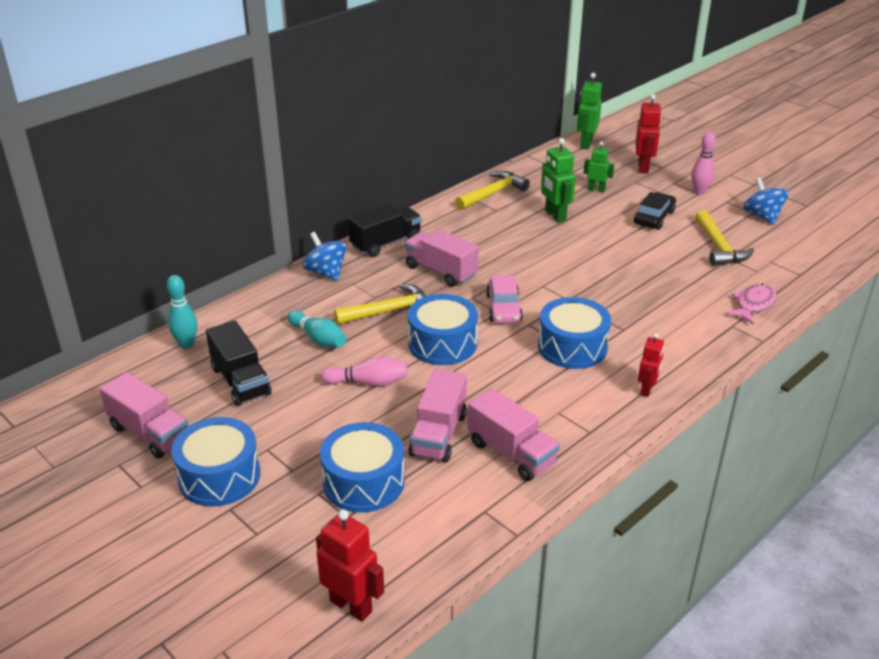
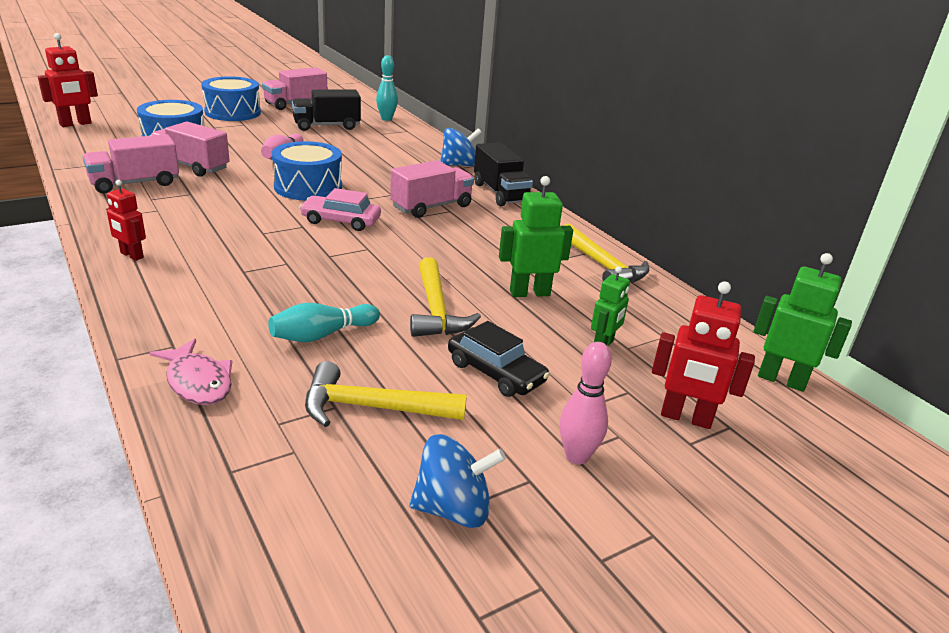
camera: 100 degrees right, 5 degrees down
(318, 338) = (358, 150): turquoise bowling pin -> turquoise bowling pin (322, 335)
(389, 311) = (378, 177): yellow hammer -> yellow hammer (436, 310)
(572, 347) = (242, 237): blue drum -> none

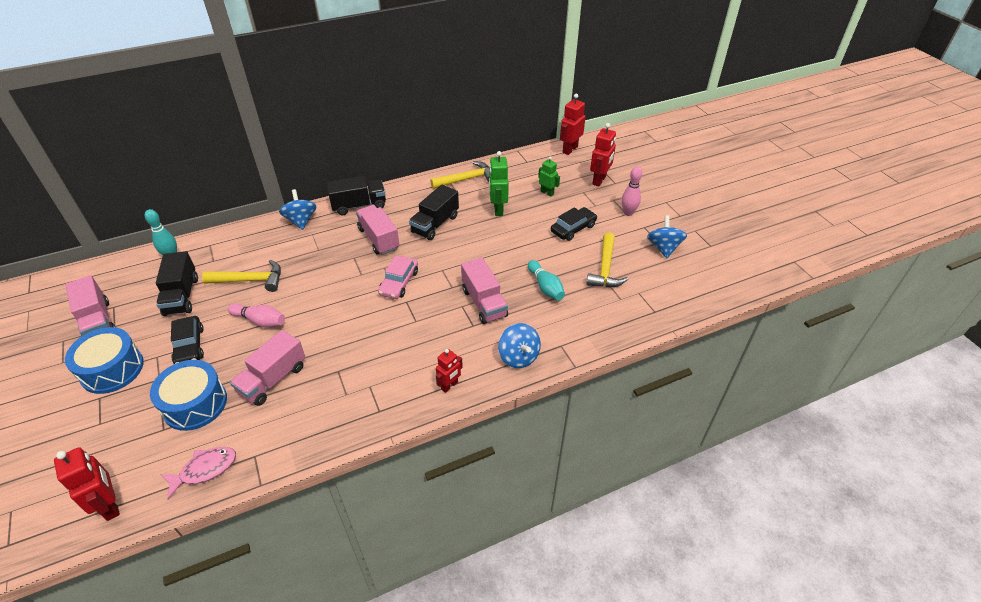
camera: 80 degrees left, 15 degrees up
(135, 183) = (310, 412): pink truck -> pink truck (484, 303)
(163, 306) = (518, 357): none -> blue spinning top
(198, 382) = (593, 330): pink fish -> pink fish (205, 470)
(253, 133) = (189, 346): none -> black car
(308, 187) = (334, 302): blue drum -> none
(436, 310) = (517, 244): yellow hammer -> yellow hammer (250, 280)
(473, 242) = (435, 224): none -> black truck
(781, 380) = (569, 149): green robot -> red robot

